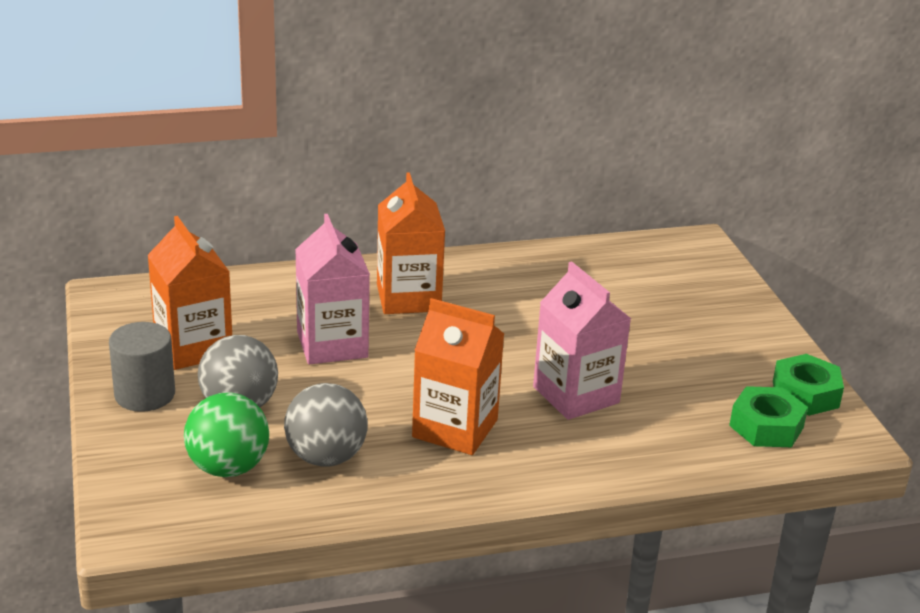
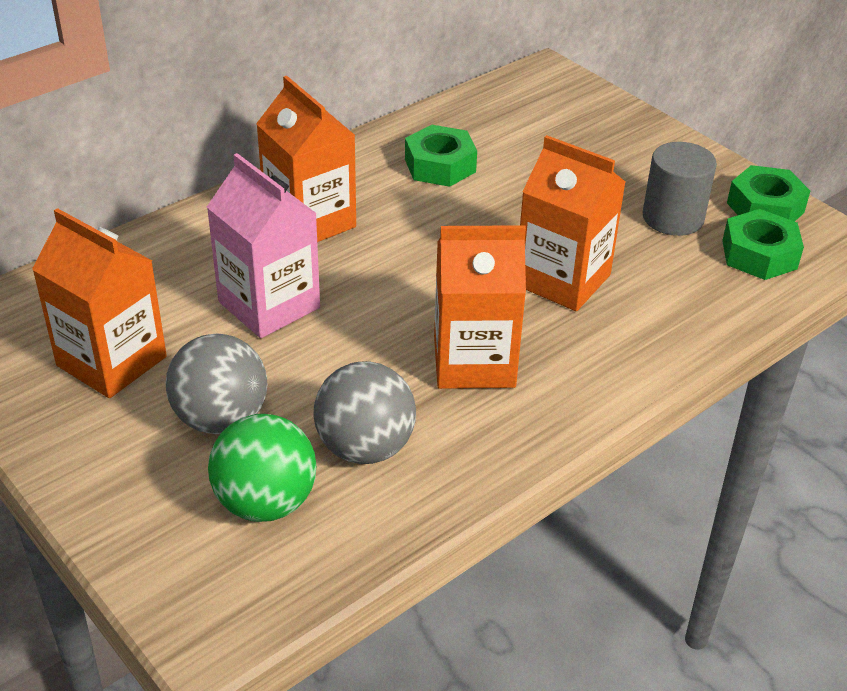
camera: 25 degrees left, 10 degrees up
(145, 394) = (97, 443): grey cylinder -> grey cylinder (673, 218)
(545, 287) = (440, 165): none -> green nut
(576, 395) = (562, 280): pink carton -> orange carton

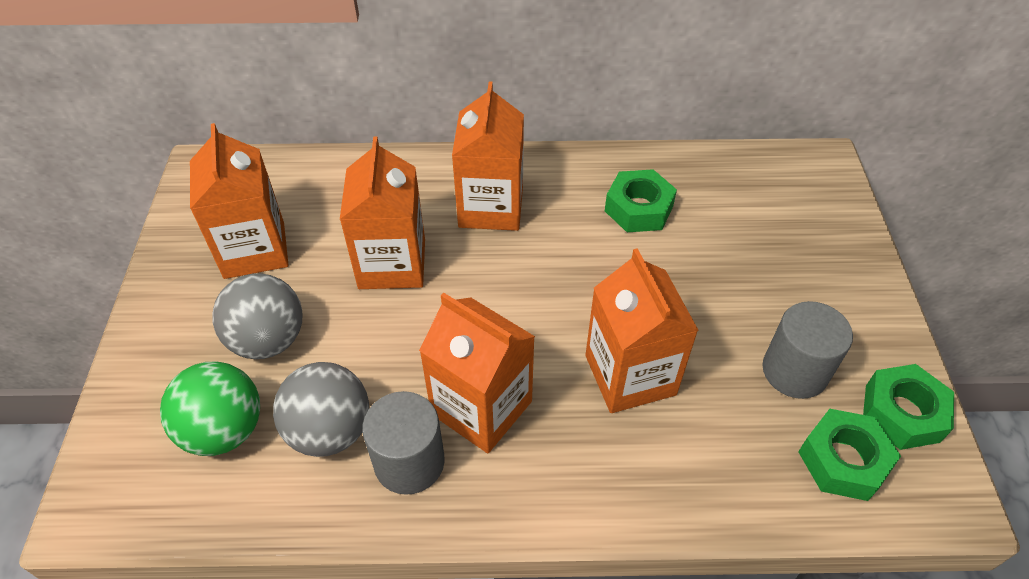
camera: 40 degrees right, 10 degrees up
(269, 305) = (392, 264): pink carton -> orange carton
(459, 429) = (409, 462): none -> grey cylinder

